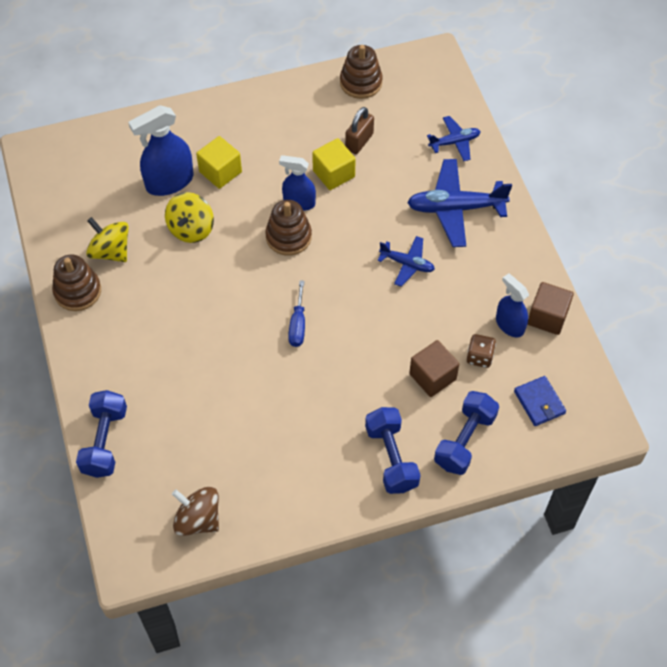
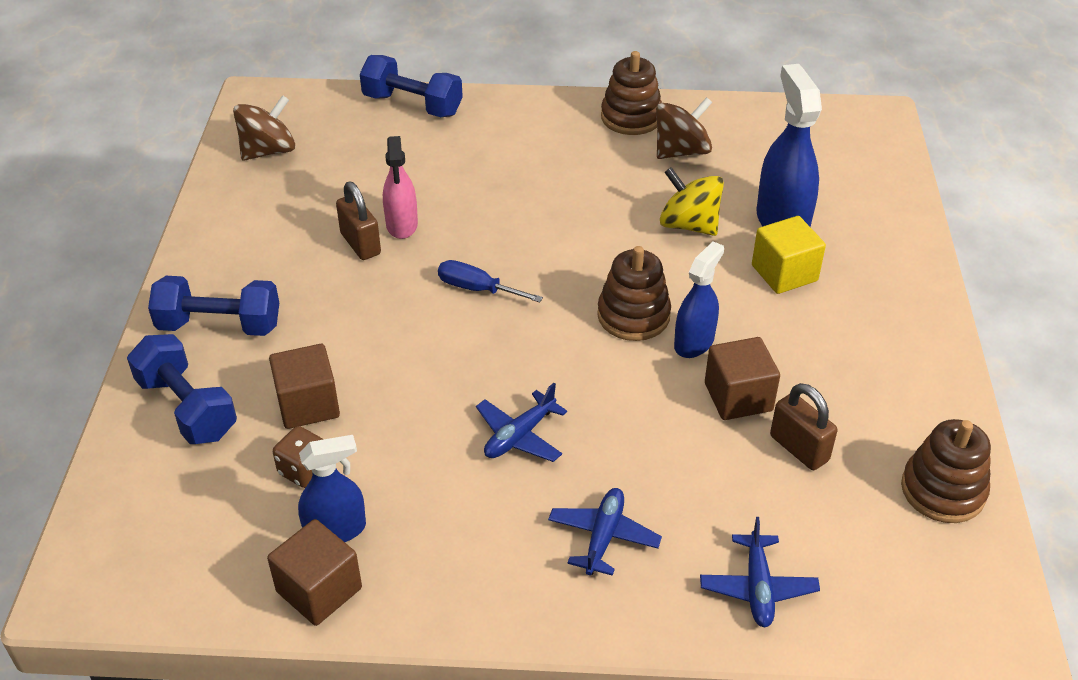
camera: 110 degrees right, 15 degrees down
(110, 251) = (681, 151): yellow spinning top -> brown spinning top
(251, 392) = (402, 225): none -> pink spray bottle
(281, 409) = (360, 244): none -> brown padlock
(333, 174) = (738, 397): yellow cube -> brown cube
(455, 208) = (603, 537): blue plane -> blue plane, size x0.56
(539, 402) = (180, 518): blue wallet -> none

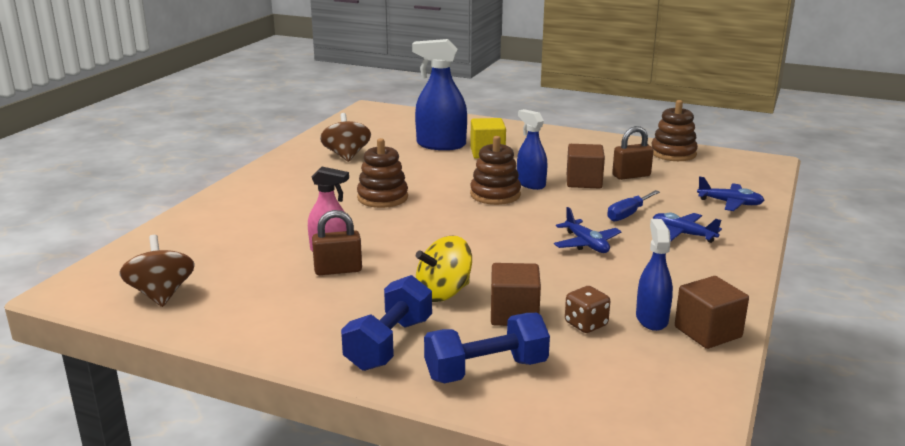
camera: 70 degrees left, 20 degrees down
(412, 105) = (179, 226): blue dumbbell -> none
(477, 289) = (430, 235): blue screwdriver -> blue screwdriver (628, 214)
(631, 117) = (293, 162): brown stacking toy -> brown stacking toy (382, 198)
(689, 225) = (422, 166): yellow spinning top -> yellow spinning top (443, 293)

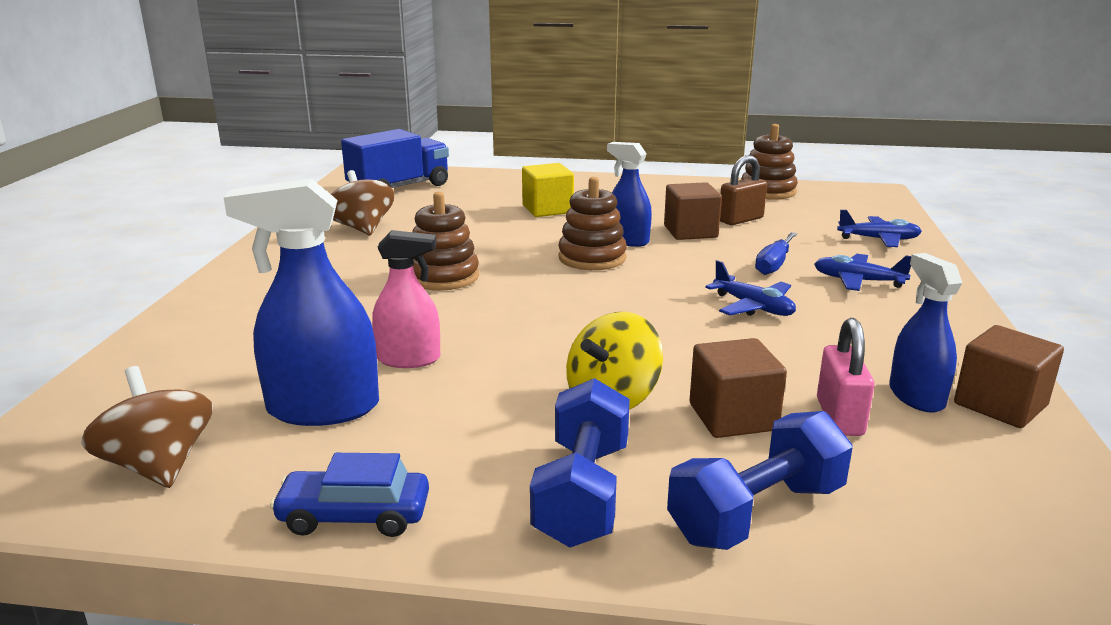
camera: 15 degrees left, 0 degrees up
(254, 336) = (354, 516): none -> blue car
(338, 270) = (435, 386): brown padlock -> none
(388, 125) = (399, 188): none -> blue truck
(441, 145) = (482, 205): blue spray bottle -> blue spray bottle (323, 408)
(586, 324) = (839, 417): brown dice -> pink padlock

